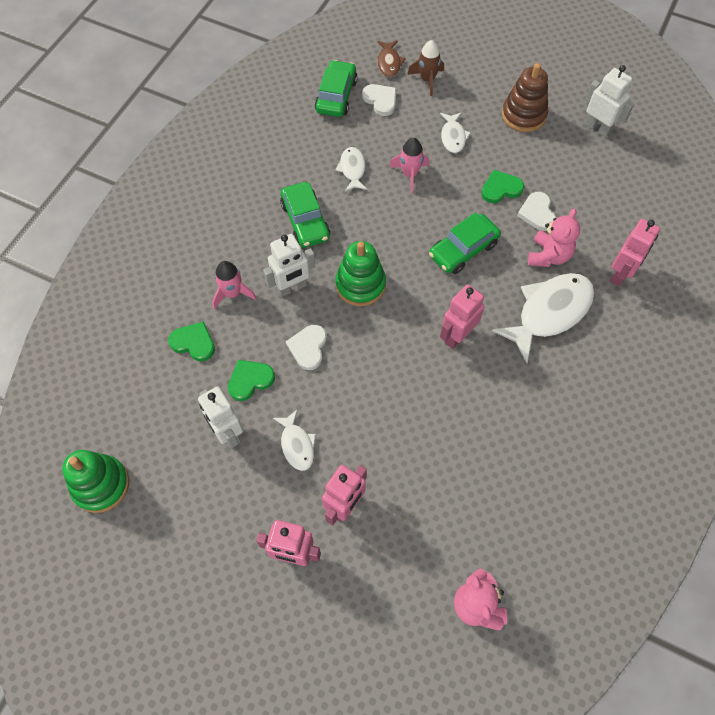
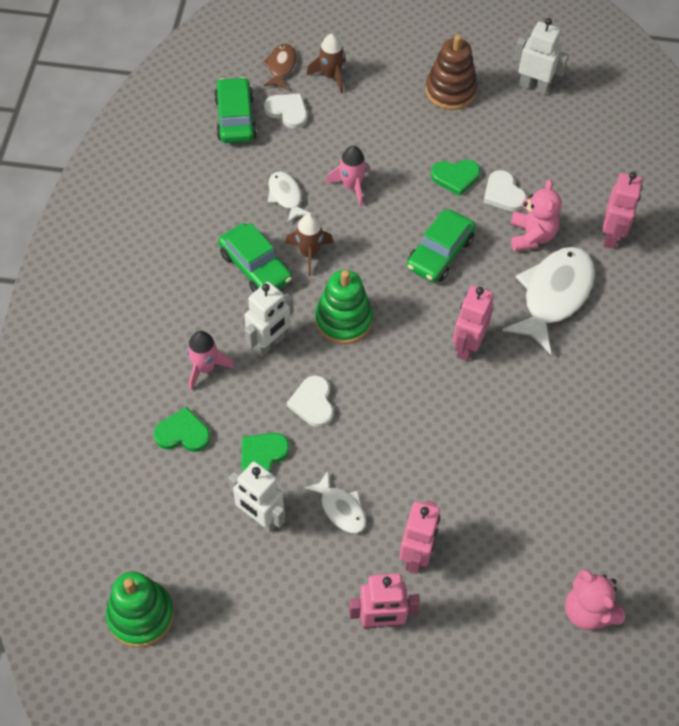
camera: 20 degrees left, 5 degrees down
(353, 221) = (309, 253): none -> brown rocket
(389, 63) = (281, 67): brown fish -> brown fish turned 150 degrees counterclockwise
(453, 137) = (383, 133): white fish -> none
(501, 188) = (455, 177): green heart -> green heart turned 150 degrees counterclockwise

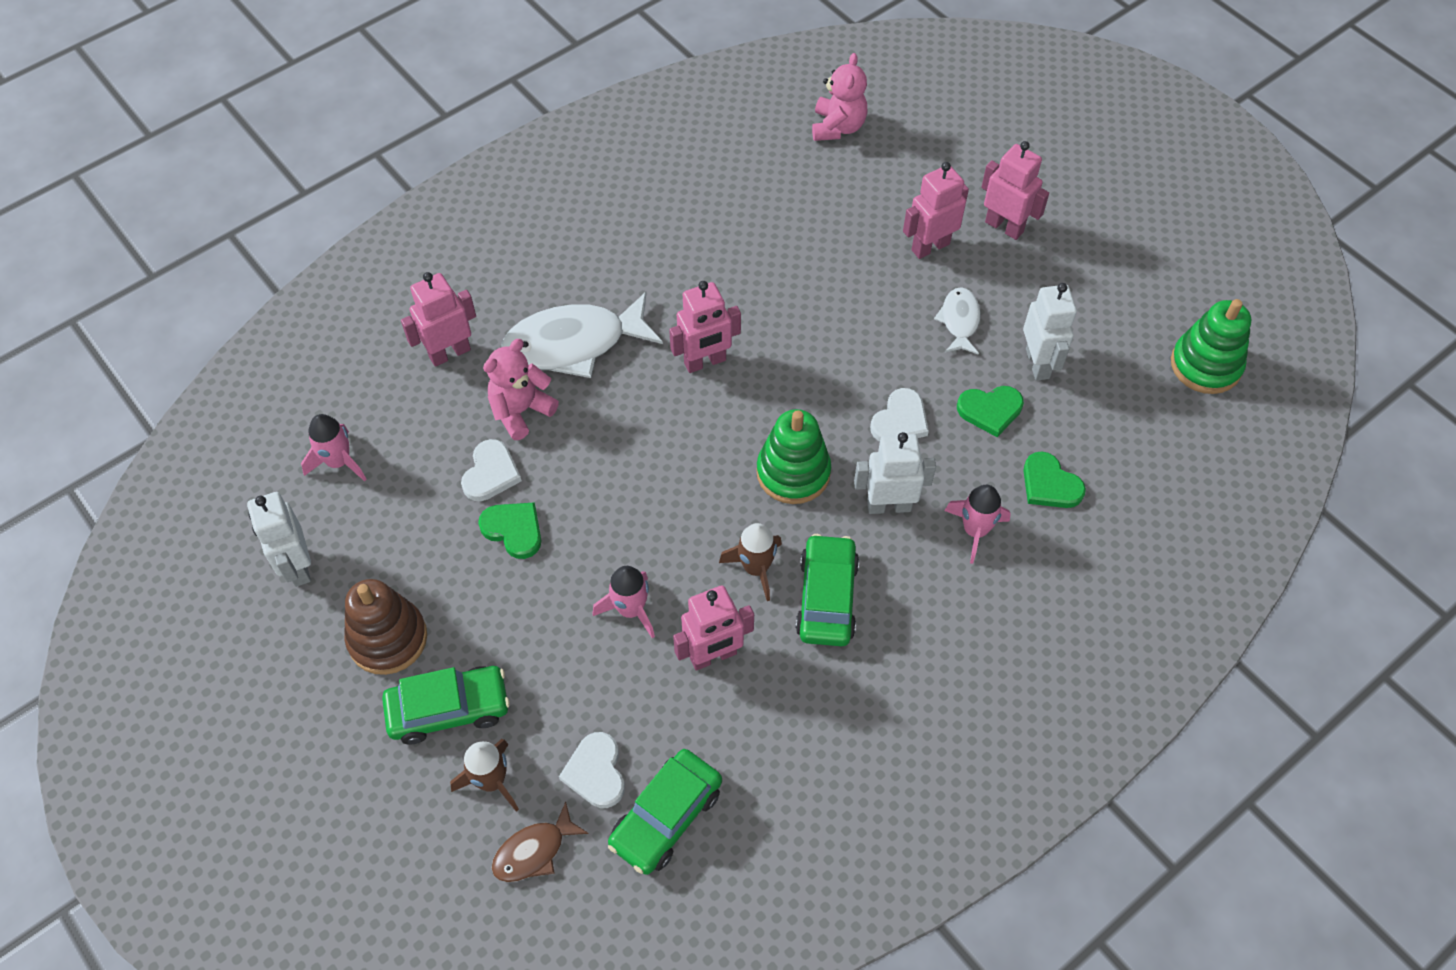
camera: 135 degrees left, 0 degrees up
(286, 196) = (713, 656): white fish -> pink robot
(440, 253) = (627, 464): green car -> green car (449, 709)
(584, 141) = (338, 462): none -> pink rocket

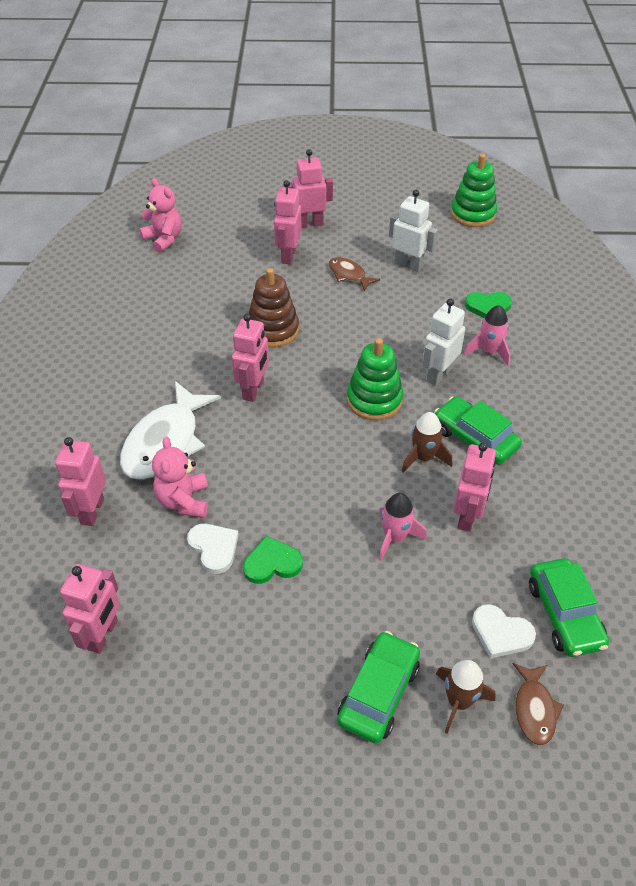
camera: 50 degrees left, 10 degrees down
(297, 566) = (163, 720): white robot -> none
(338, 462) = (103, 635): pink rocket -> pink robot
(388, 638) = (285, 696): brown stacking toy -> brown stacking toy (273, 330)
(900, 420) = (387, 335): white heart -> none
(959, 321) = (349, 275): white fish -> brown fish
(990, 410) = (418, 299): green heart -> none

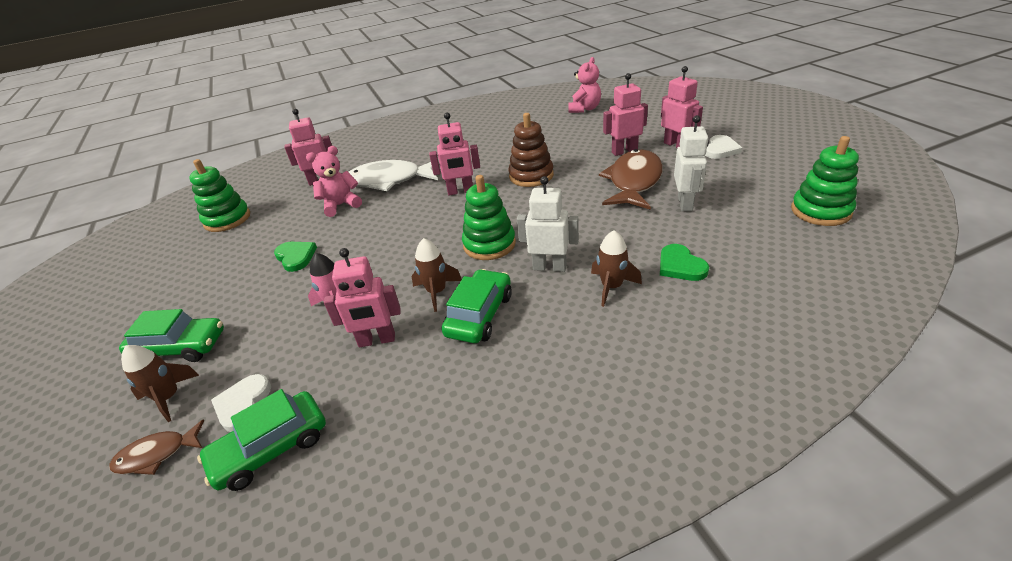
camera: 70 degrees right, 10 degrees down
(103, 635) = (227, 219): pink robot -> green stacking toy
(214, 548) = (303, 230): white heart -> white heart (720, 149)
(349, 275) = (633, 182): brown fish -> brown fish, size x1.93
(489, 351) = (611, 287): pink rocket -> brown rocket

